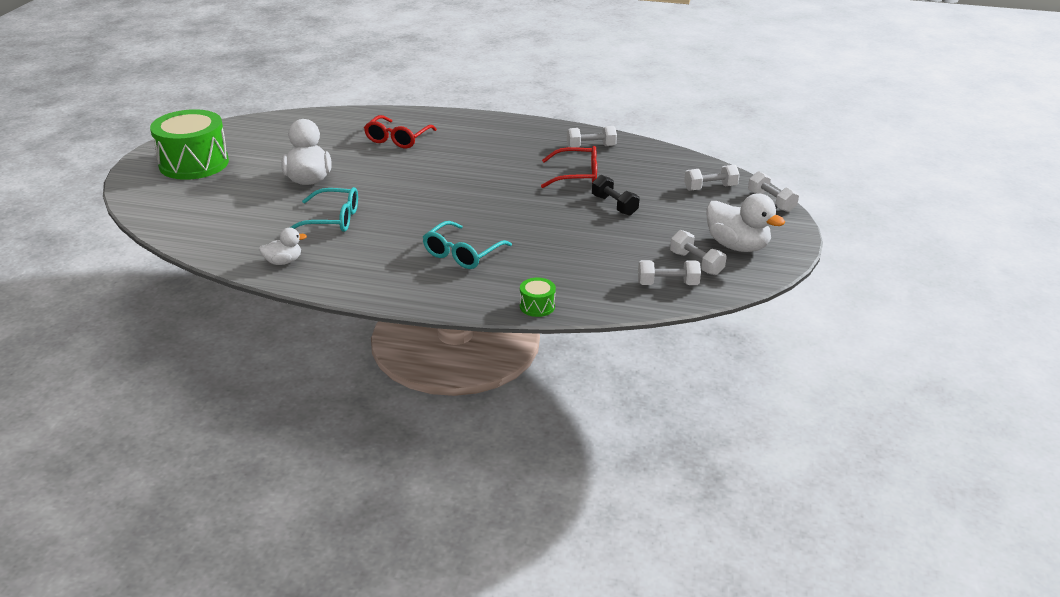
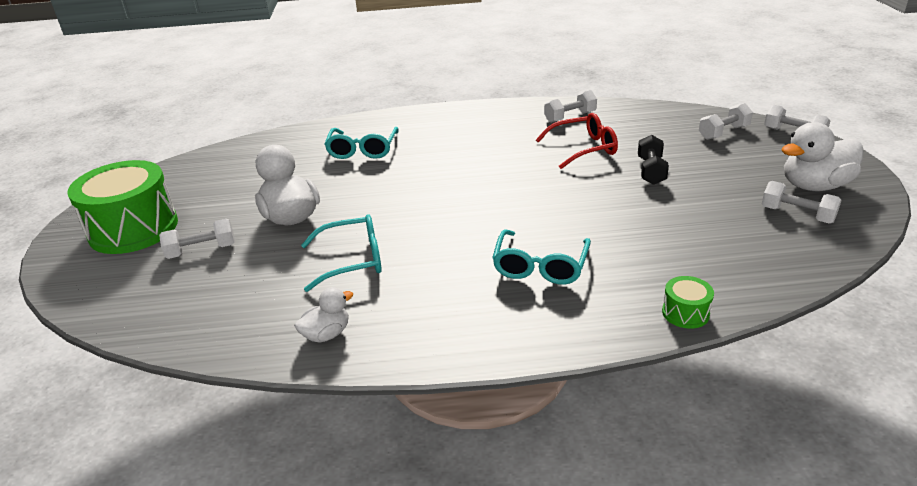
camera: 15 degrees left, 0 degrees up
(397, 139) = (362, 150): red glasses -> turquoise glasses
(614, 205) = (651, 171): black dumbbell -> black dumbbell turned 60 degrees clockwise
(667, 284) = (795, 246): white dumbbell -> white dumbbell (202, 251)
(737, 246) = (814, 186): white duck -> white duck turned 135 degrees clockwise

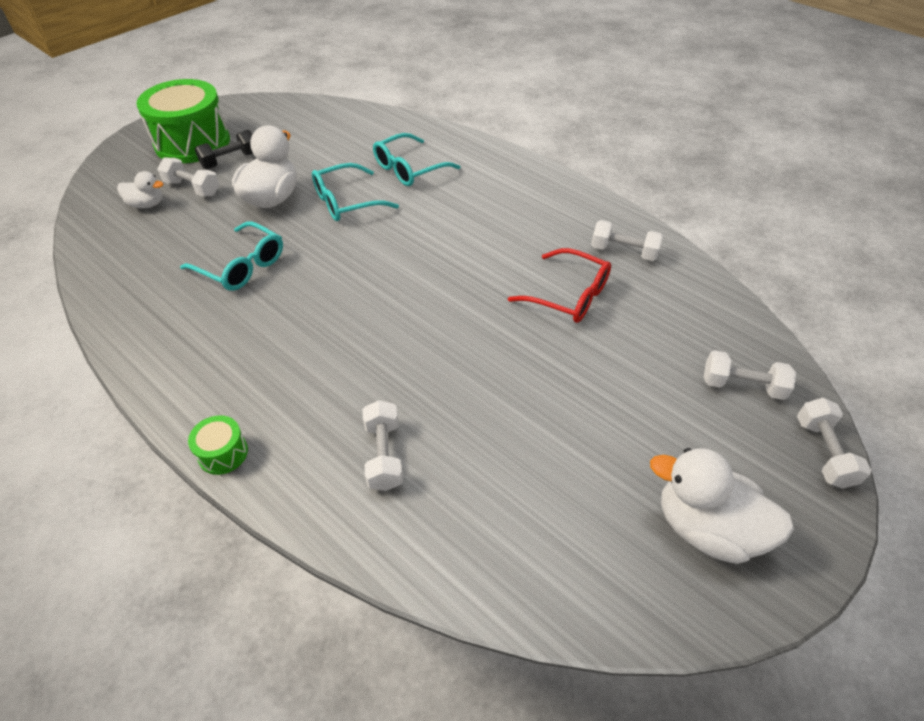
camera: 45 degrees right, 15 degrees up
(326, 334) = (139, 312): white duck -> white duck (147, 204)
(540, 267) = (325, 379): turquoise glasses -> turquoise glasses (345, 202)
(651, 171) = (579, 368): black dumbbell -> black dumbbell (230, 160)
(685, 313) = (334, 522): green drum -> green drum (223, 453)
(797, 215) = (617, 538): white dumbbell -> white dumbbell (384, 455)

